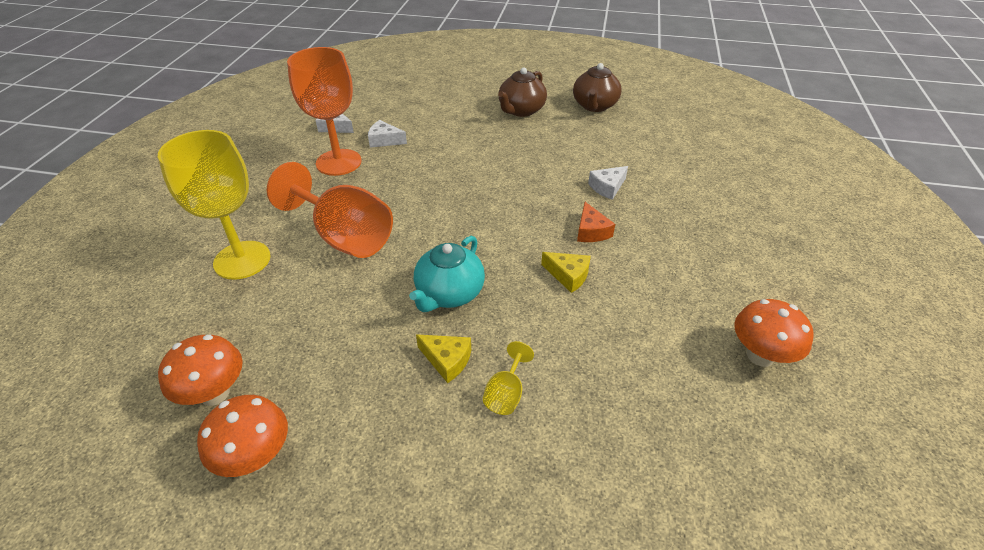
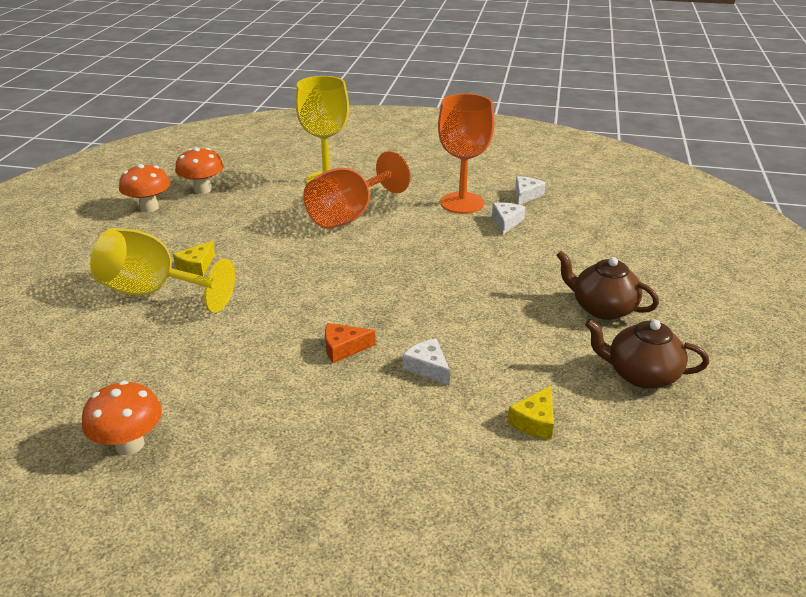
camera: 90 degrees right, 10 degrees down
(449, 294) = (268, 265): turquoise teapot -> none
(506, 394) = (154, 292): yellow goblet -> yellow goblet, size x2.30
(568, 275) = (277, 329): yellow cheese -> yellow cheese (535, 421)

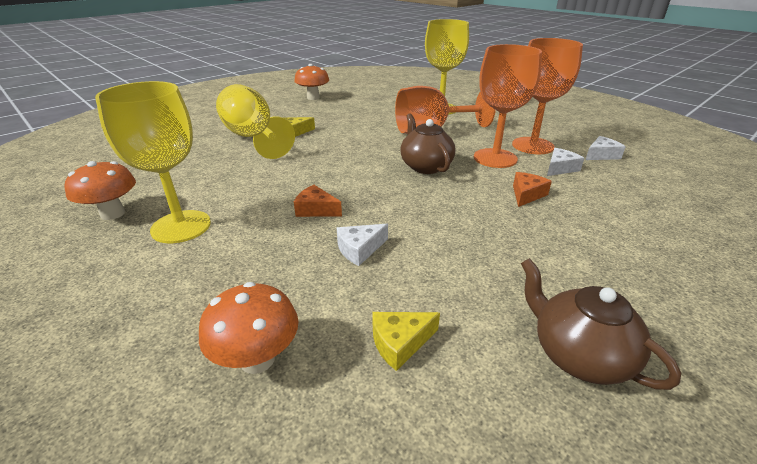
camera: 35 degrees right, 0 degrees up
(203, 189) = (355, 96): orange mushroom -> orange mushroom (257, 359)
(232, 422) = (181, 226): none -> yellow goblet
(428, 368) = (359, 249): white cheese -> white cheese turned 120 degrees counterclockwise
(443, 229) = (495, 158): none -> orange goblet
(504, 261) = (526, 195): none -> orange cheese
(602, 308) = (593, 268): brown teapot -> brown teapot (425, 166)

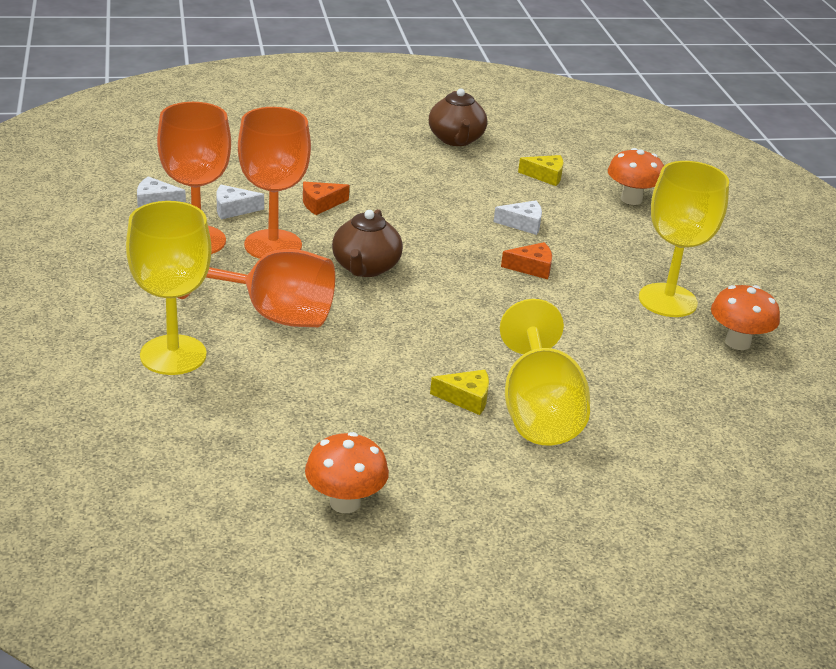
camera: 150 degrees left, 0 degrees up
(316, 210) = (532, 267): orange cheese -> orange cheese turned 60 degrees counterclockwise

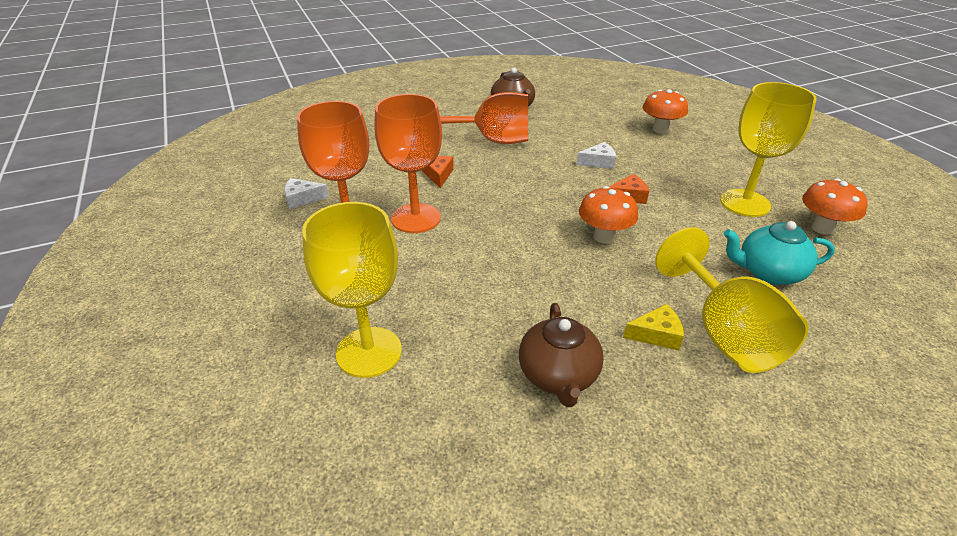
camera: 10 degrees left, 5 degrees up
(233, 209) = (370, 193): white cheese -> none
(272, 314) = (444, 285): orange goblet -> orange goblet (492, 140)
(320, 204) = (438, 175): orange cheese -> orange cheese turned 120 degrees clockwise
(345, 502) = (619, 501): orange mushroom -> orange mushroom (604, 237)
(365, 267) = (501, 223): brown teapot -> brown teapot (558, 376)
(545, 176) = (590, 123): yellow cheese -> none
(633, 371) = (768, 272): none -> turquoise teapot

